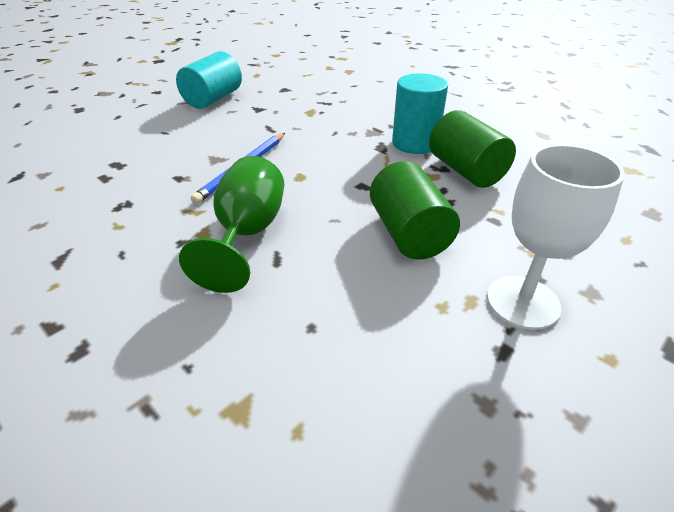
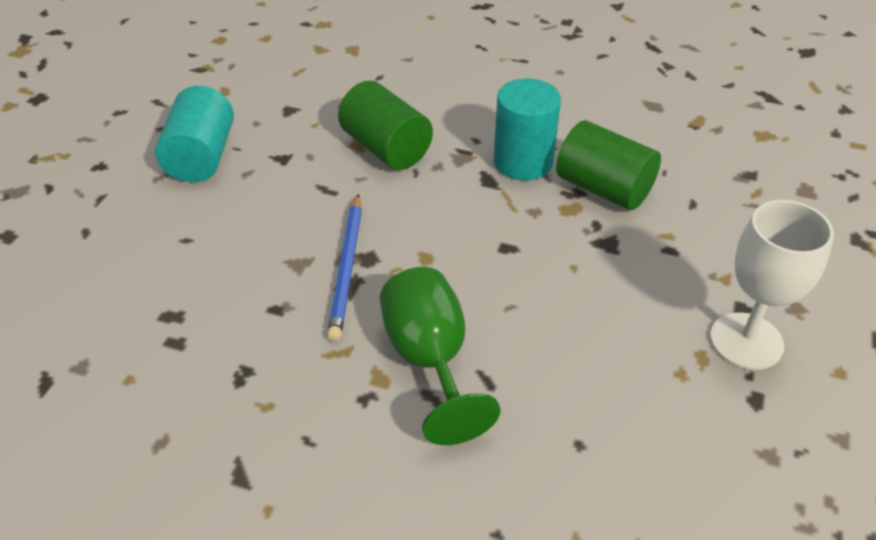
camera: 25 degrees left, 5 degrees up
(409, 233) = (598, 298): green cylinder -> green cylinder (386, 148)

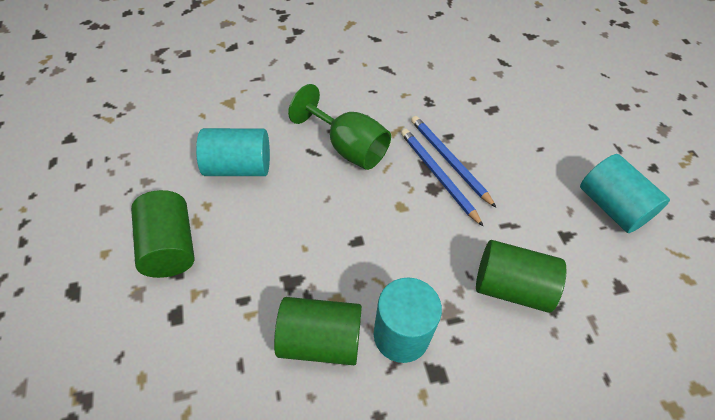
camera: 145 degrees right, 10 degrees up
(313, 278) = (449, 161): none -> blue pencil
(612, 408) = (238, 167): none -> turquoise cylinder
(746, 341) = (170, 247): white goblet -> green cylinder

